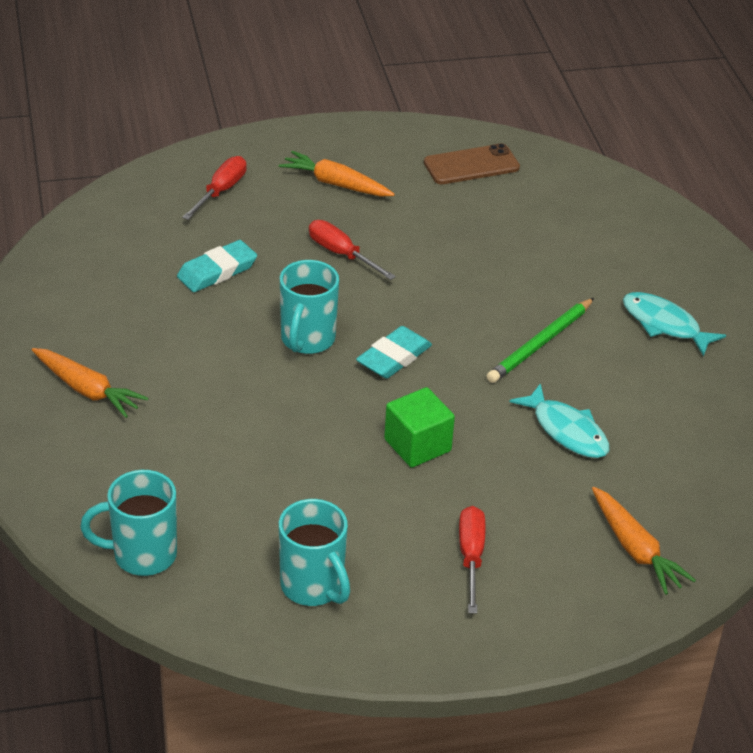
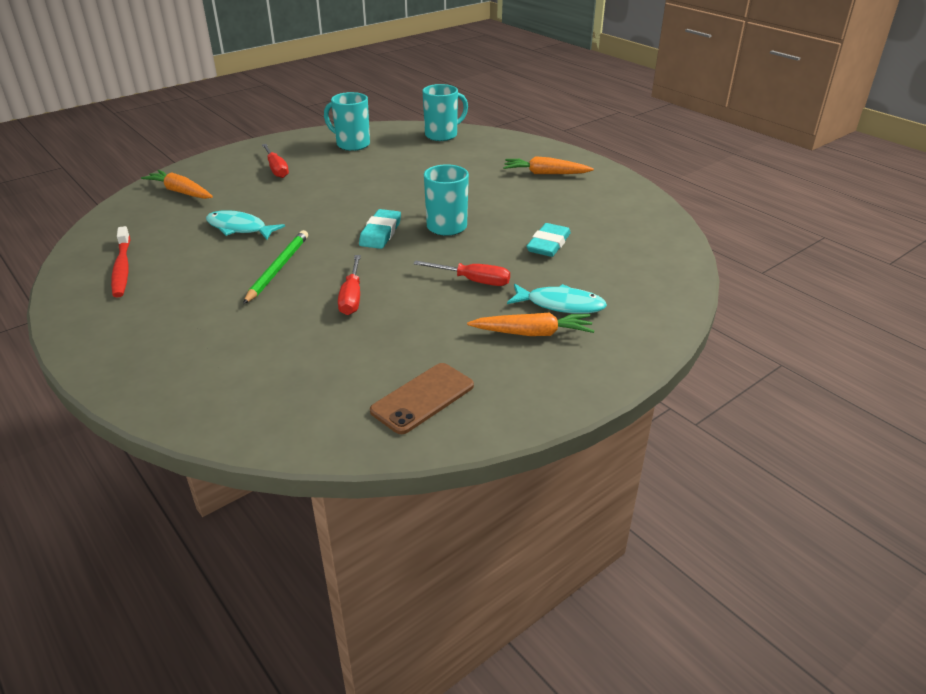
camera: 155 degrees right, 5 degrees down
(221, 191) = (615, 295): red screwdriver -> red screwdriver (352, 297)
(417, 445) = (334, 199): green cube -> none
(664, 324) = (175, 310): turquoise fish -> turquoise fish (560, 305)
(723, 409) = (122, 268): none -> red toothbrush

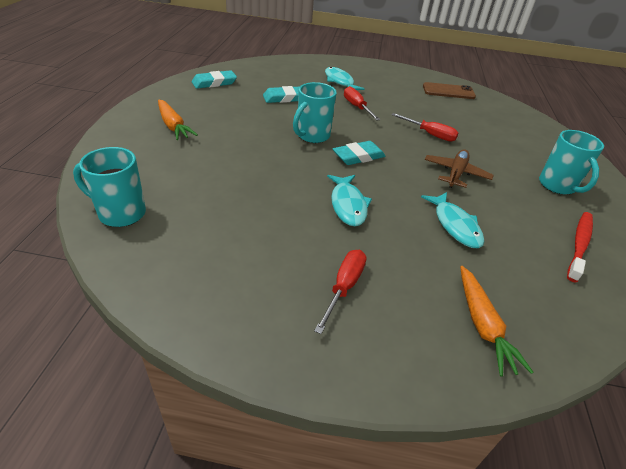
camera: 135 degrees left, 5 degrees up
(277, 268) = (456, 174): green pencil -> brown plane
(332, 200) = (348, 205): none -> turquoise fish
(352, 144) = (214, 270): turquoise mug -> turquoise mug (558, 186)
(352, 297) = (430, 134): red screwdriver -> red screwdriver turned 75 degrees clockwise
(532, 333) = (371, 82): orange carrot -> none
(632, 217) = (214, 83): none -> turquoise eraser

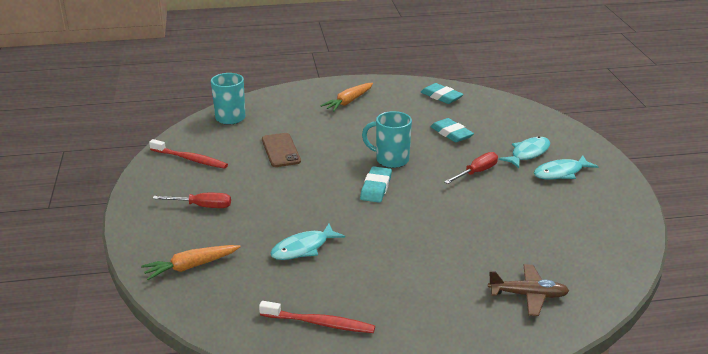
camera: 75 degrees right, 10 degrees down
(209, 276) = (190, 159): none -> red toothbrush
(348, 205) = (296, 194): turquoise fish -> turquoise fish (561, 173)
(358, 156) = (376, 188): turquoise eraser -> turquoise eraser turned 60 degrees clockwise
(430, 134) = (461, 222): red screwdriver -> none
(448, 91) = (598, 227): brown phone -> brown phone (280, 150)
(456, 174) = (392, 244): brown plane -> brown plane (528, 295)
(558, 186) = (424, 314): turquoise mug -> none

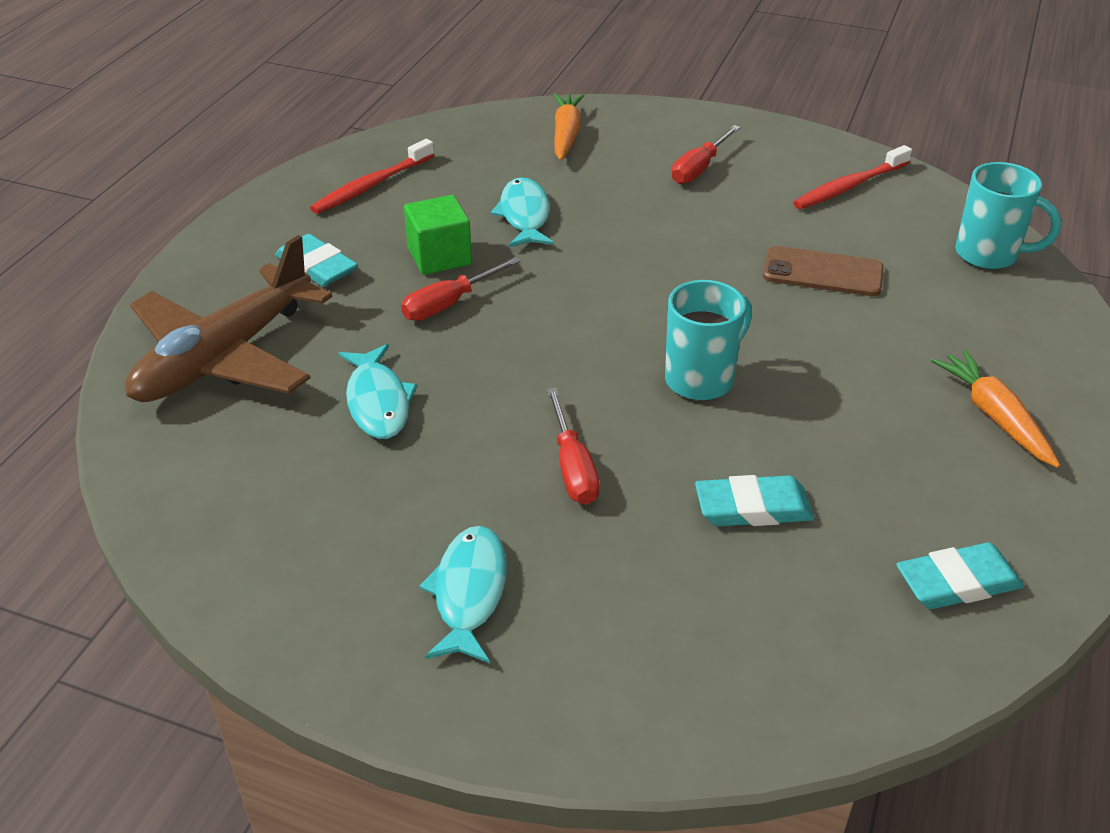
camera: 120 degrees right, 10 degrees up
(371, 262) = (439, 256): none -> green cube
(376, 188) = (621, 328): turquoise eraser -> turquoise eraser (317, 266)
(408, 242) = (449, 304): none -> red screwdriver
(528, 153) = (582, 586): turquoise fish -> turquoise fish (378, 402)
(528, 295) = (225, 356): brown plane -> brown plane, size x1.81

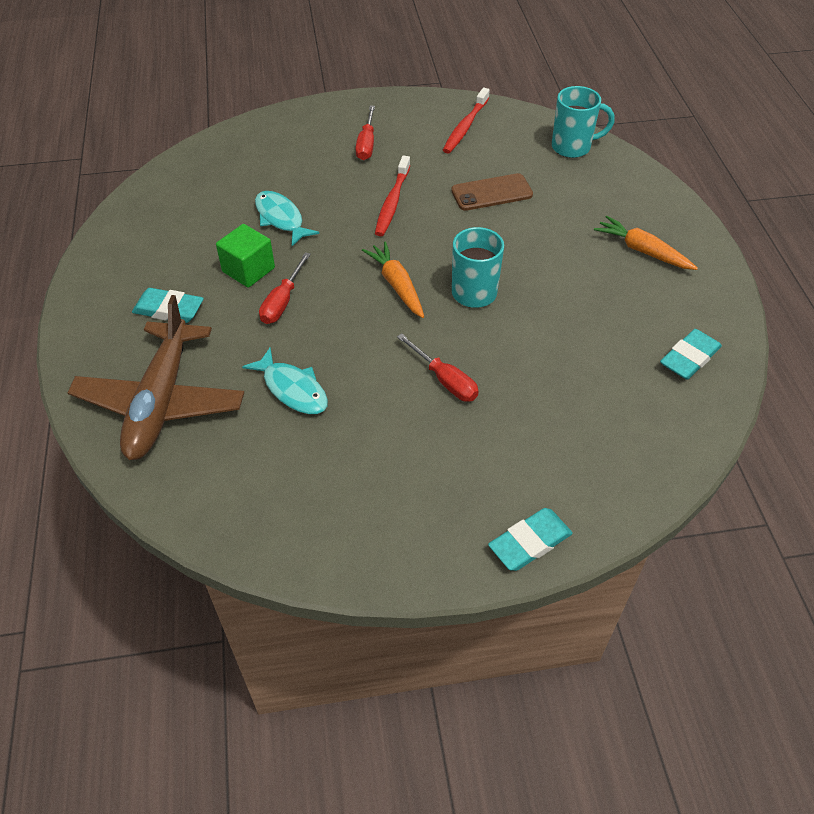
camera: 30 degrees left, 10 degrees up
(371, 185) = (156, 233): red toothbrush -> red toothbrush (392, 202)
(469, 593) = (447, 485): turquoise fish -> none
(566, 134) = (261, 147): orange carrot -> orange carrot (397, 285)
(753, 508) = (561, 361): turquoise eraser -> turquoise eraser (530, 542)

